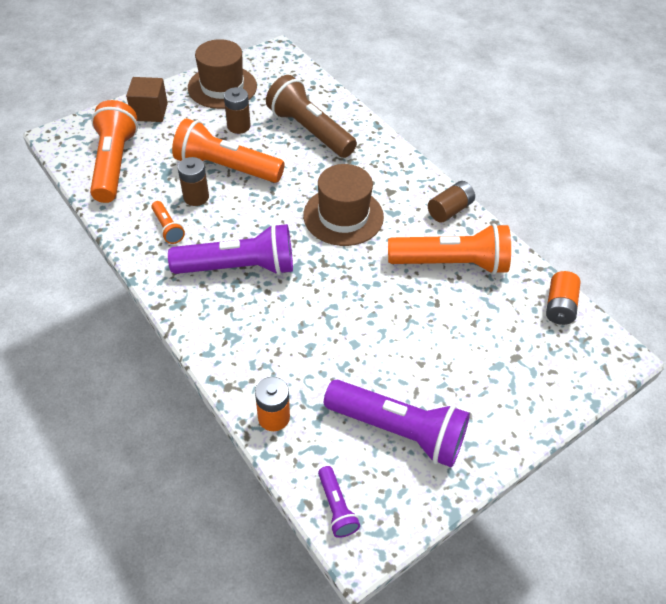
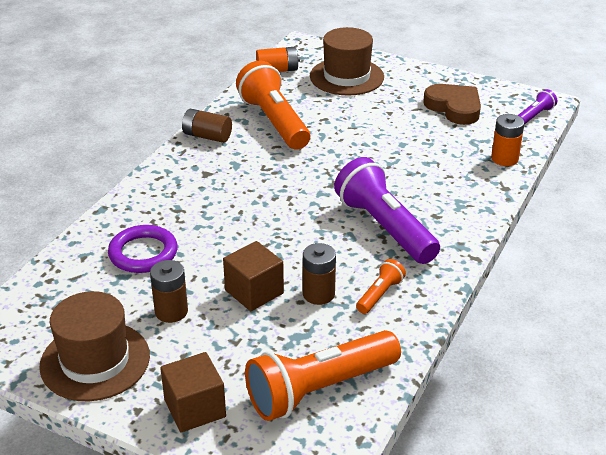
camera: 115 degrees left, 15 degrees down
(226, 167) = (254, 292): orange flashlight -> brown cube
(309, 131) = (143, 253): brown flashlight -> purple ring
(343, 216) = (264, 190): brown hat -> brown hat (346, 77)
(399, 430) = (454, 107): purple flashlight -> brown heart

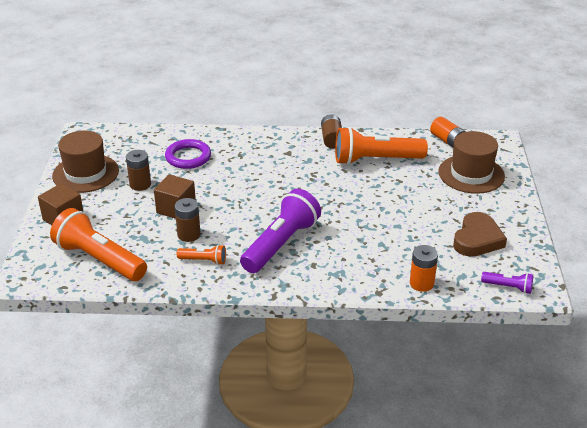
camera: 65 degrees right, 0 degrees up
(274, 121) = (375, 160): orange flashlight -> orange flashlight turned 135 degrees counterclockwise

